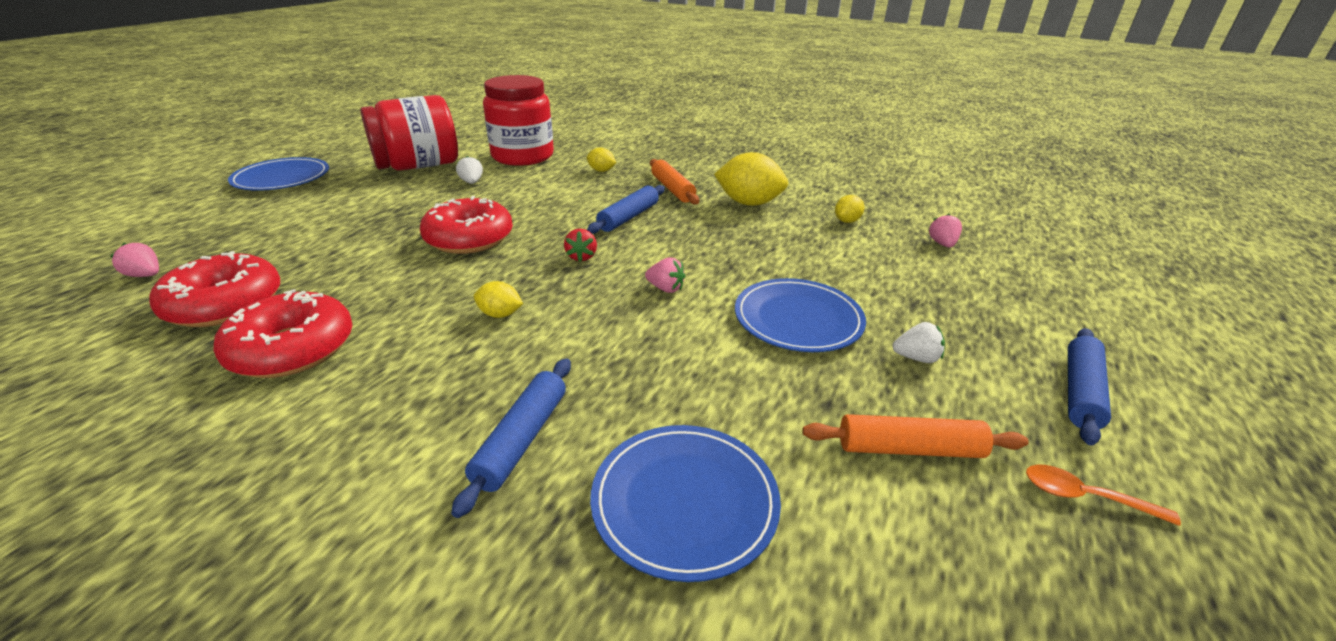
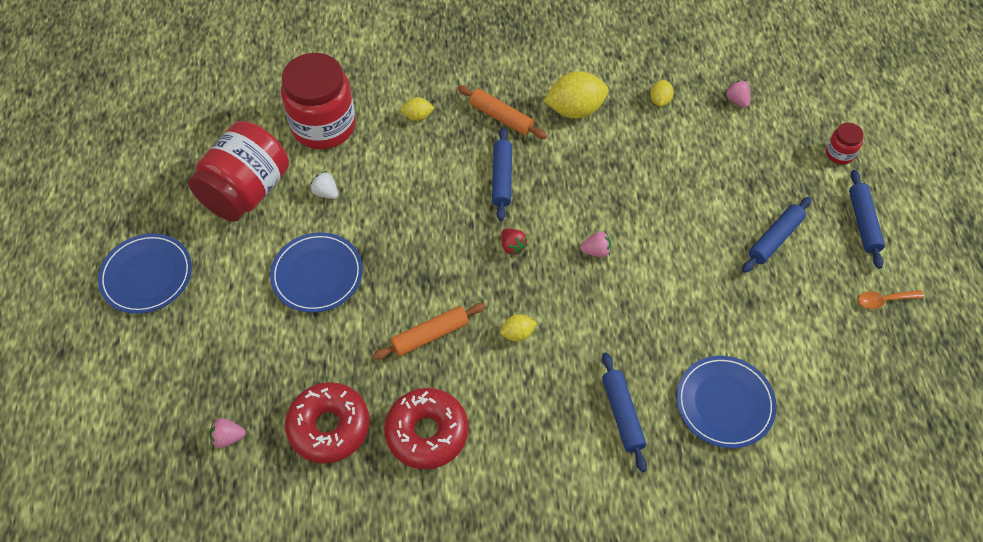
camera: 30 degrees left, 25 degrees up
(469, 238) = (411, 269): red donut -> none
(798, 319) = (694, 238): blue plate -> blue plate (317, 274)
(909, 449) = (802, 312): orange rolling pin -> orange rolling pin (430, 335)
(916, 358) = (775, 239): white strawberry -> blue rolling pin
(1069, 319) = (839, 154): none -> red jar

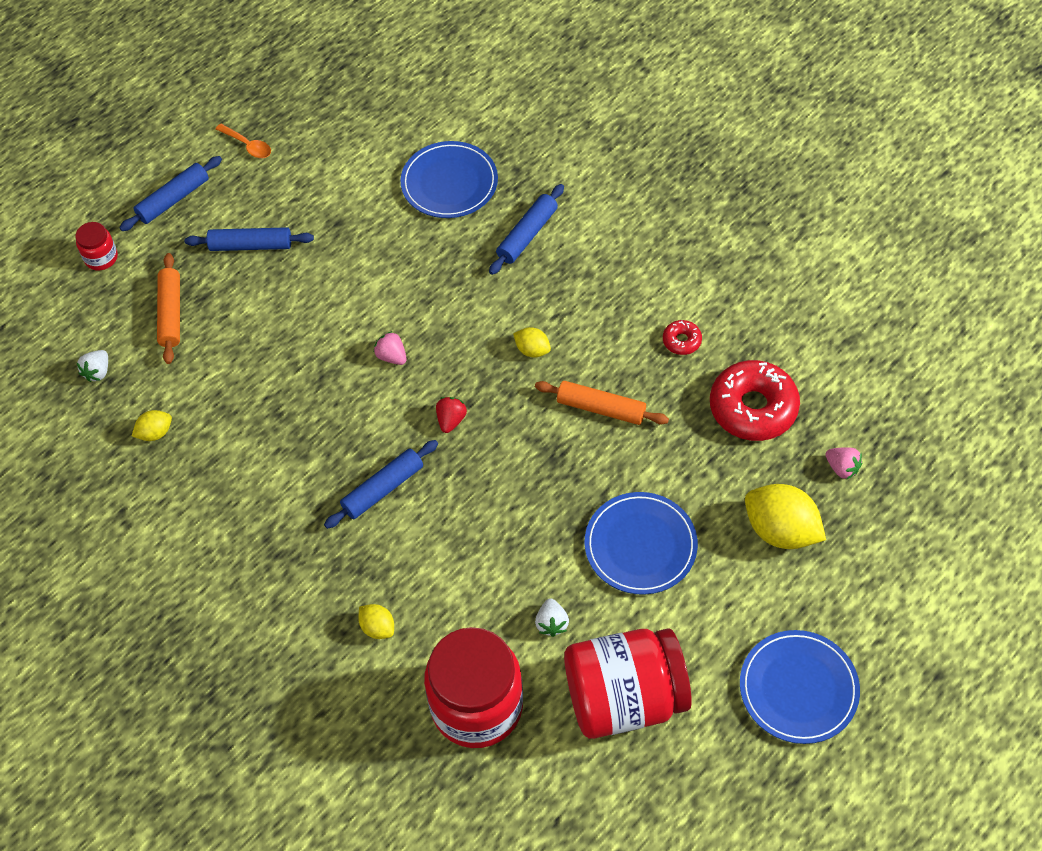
camera: 130 degrees left, 0 degrees up
(427, 432) = (681, 341): red donut -> red donut, size x0.45
(501, 117) = (306, 550): orange rolling pin -> orange rolling pin (171, 313)
(575, 110) = (235, 494): yellow lemon -> yellow lemon (780, 530)
(737, 100) = (98, 372): pink strawberry -> white strawberry

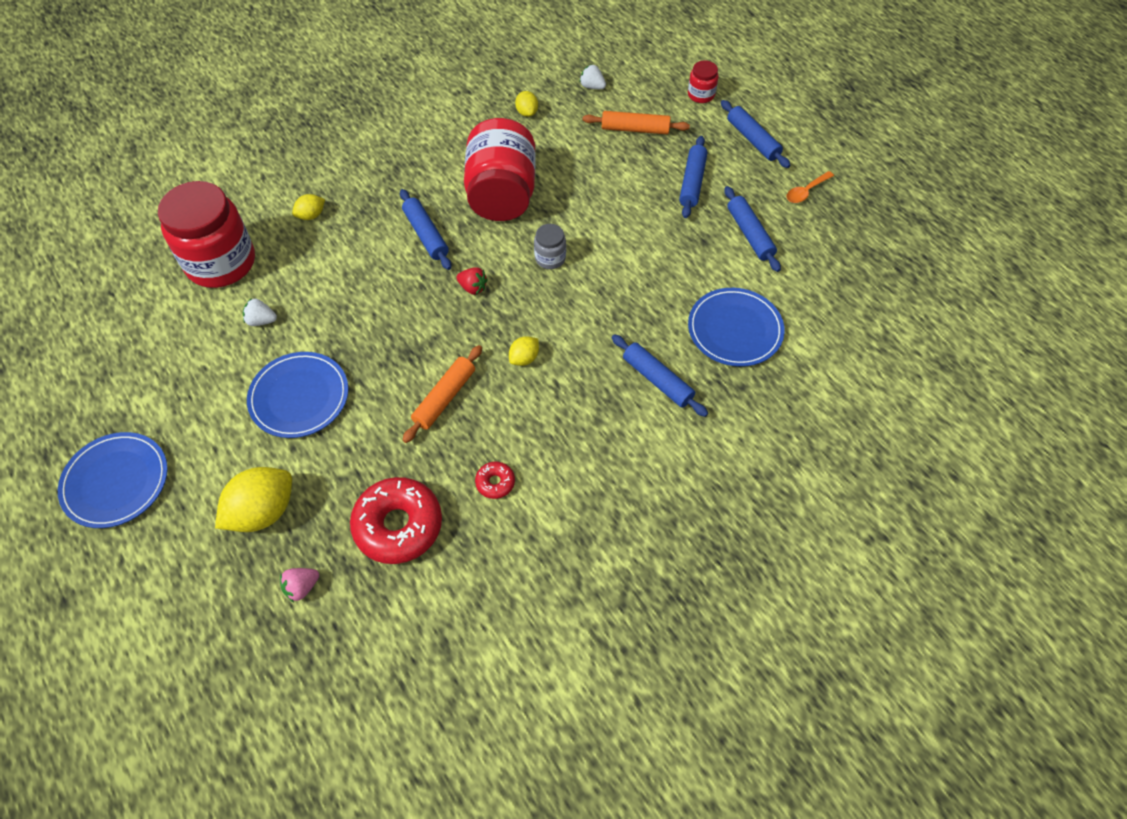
camera: 100 degrees right, 0 degrees up
(319, 186) = (750, 234): none -> blue rolling pin
(392, 356) = (550, 258): pink strawberry -> grey jar
(624, 697) = (176, 355): red jar -> red jar (502, 194)

